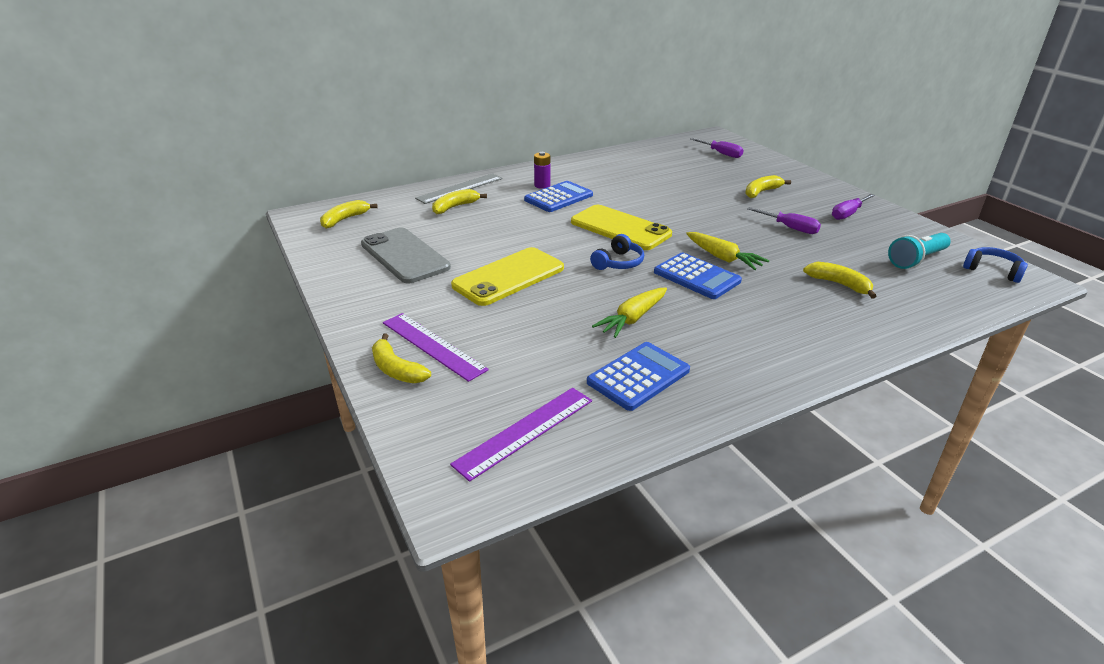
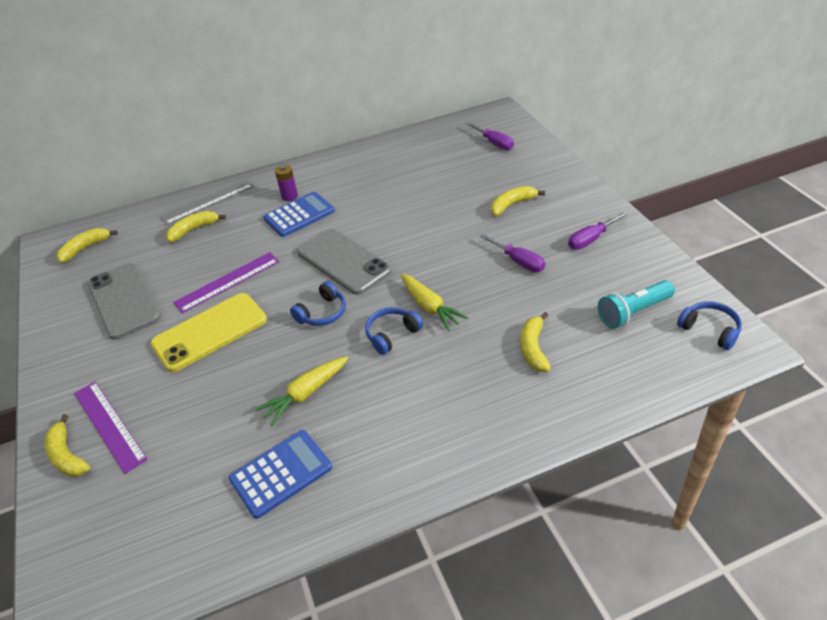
camera: 10 degrees right, 10 degrees up
(525, 431) = (152, 540): purple ruler -> purple ruler (227, 282)
(620, 228) = (343, 261): yellow phone -> grey phone
(696, 277) = (392, 334): blue calculator -> blue headphones
(839, 284) = (533, 348): yellow banana -> yellow banana turned 135 degrees counterclockwise

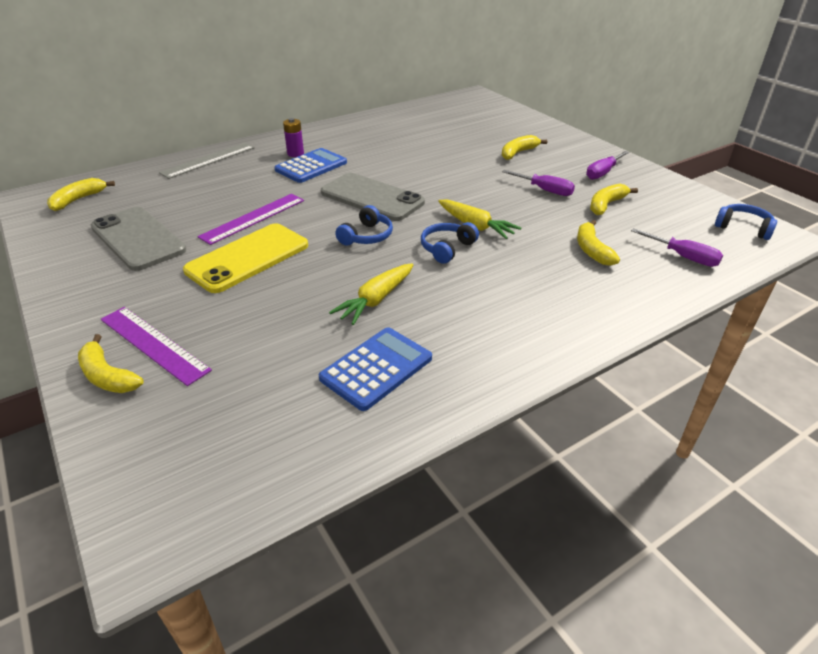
camera: 15 degrees left, 5 degrees down
(194, 230) = (200, 181): yellow banana -> yellow banana (606, 205)
(494, 143) = (480, 114): purple screwdriver -> purple screwdriver (683, 257)
(633, 312) = (669, 219): turquoise flashlight -> none

